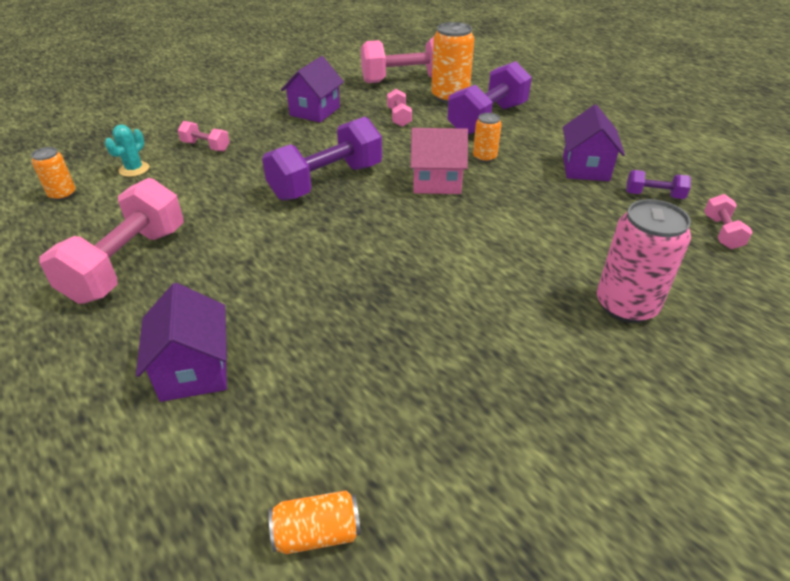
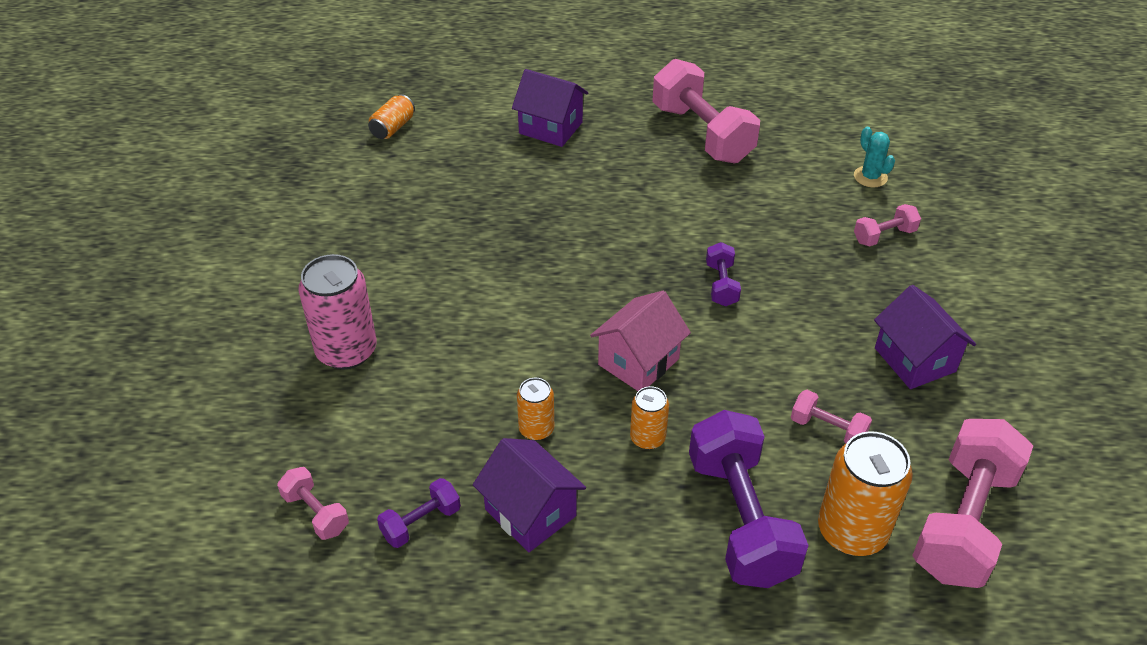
camera: 130 degrees right, 5 degrees up
(62, 194) = (854, 128): orange can -> orange can (536, 429)
(326, 182) = (721, 284): purple dumbbell -> purple dumbbell, size x0.47

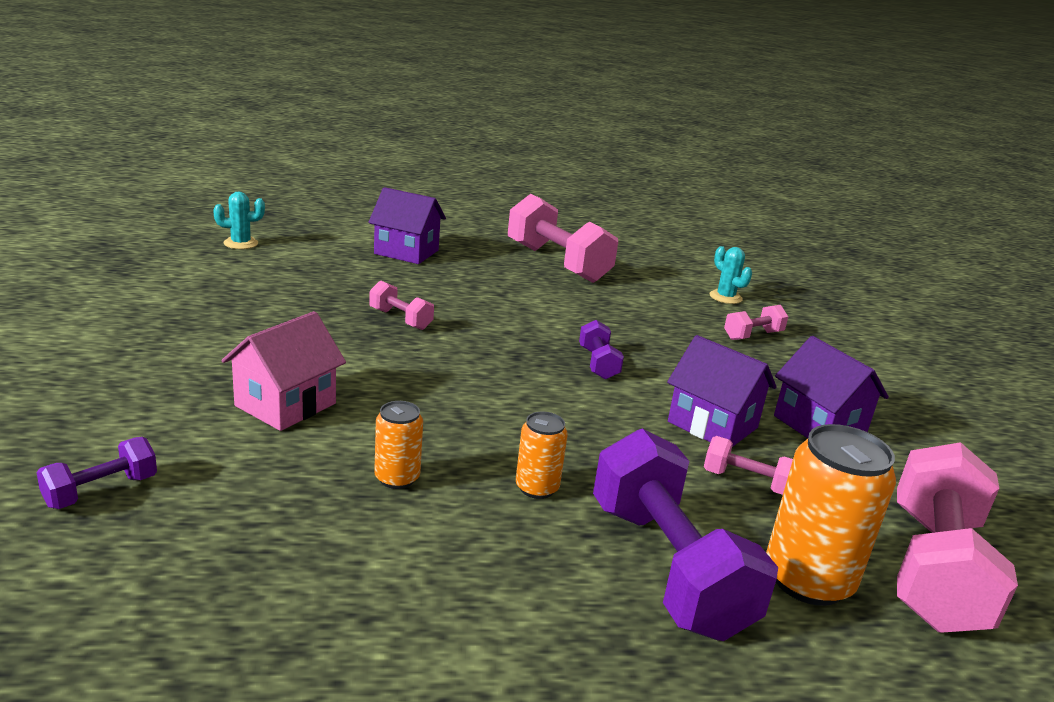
camera: 10 degrees left, 20 degrees down
(316, 513) = (79, 563): pink dumbbell -> pink dumbbell (400, 319)
(346, 351) = (157, 403): pink can -> none
(393, 128) = (241, 243): orange can -> turquoise cactus
(421, 523) = (235, 574): purple dumbbell -> purple dumbbell (101, 491)
(530, 512) = (391, 562): purple house -> purple house (712, 425)
(638, 362) = (516, 421): pink house -> pink house (285, 405)

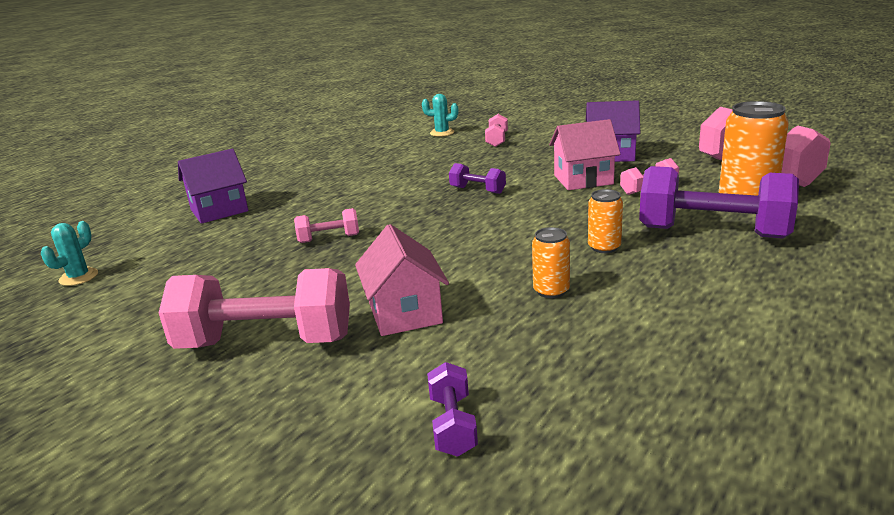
camera: 45 degrees left, 0 degrees up
(557, 263) = (323, 165): pink dumbbell -> pink dumbbell (265, 342)
(712, 425) = (583, 180): purple house -> pink house

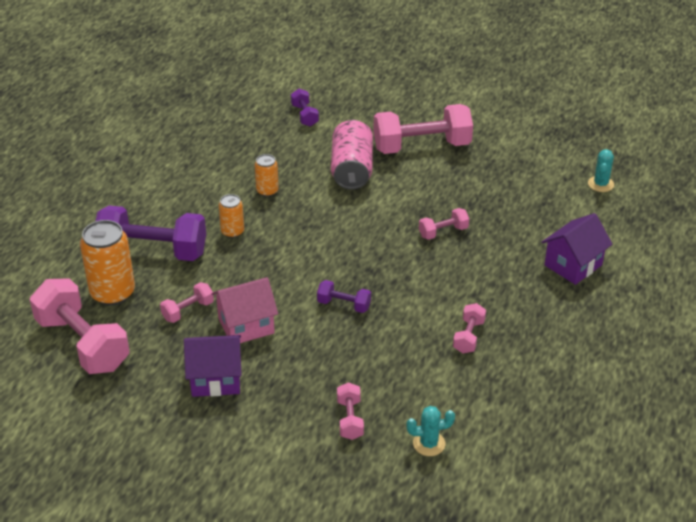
camera: 165 degrees right, 15 degrees up
(370, 172) = (468, 336): none -> pink dumbbell
(405, 313) = (352, 169): pink house -> pink can

